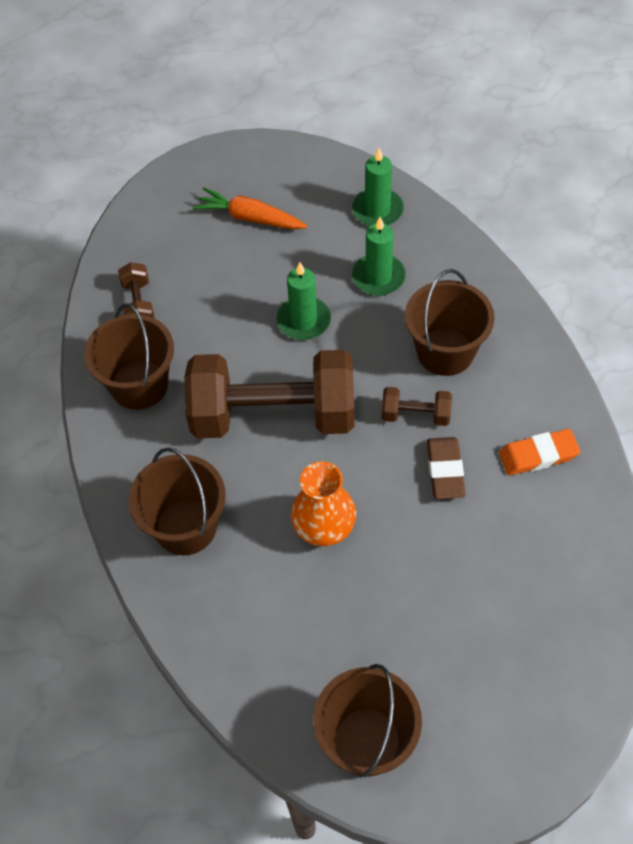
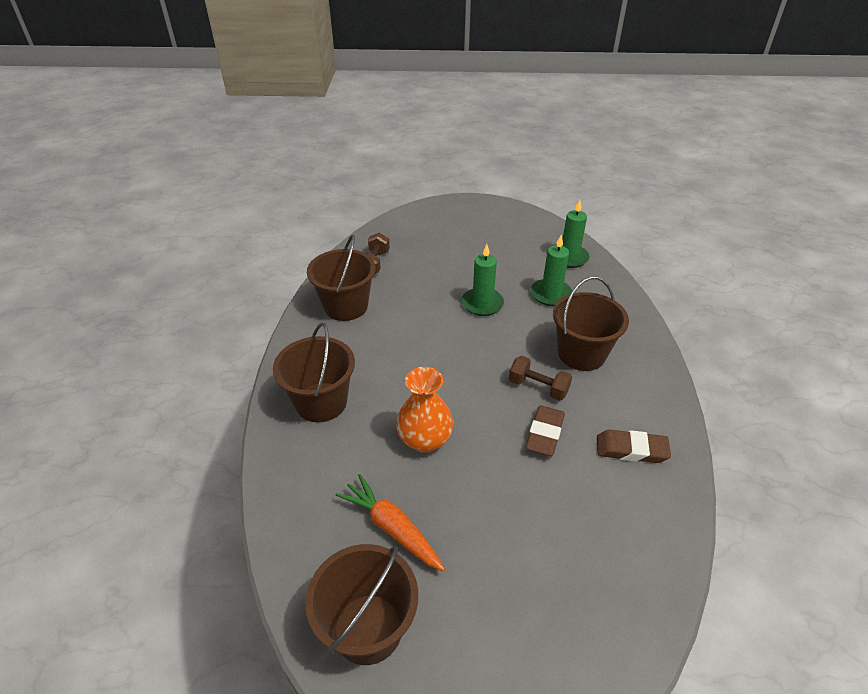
camera: 20 degrees right, 15 degrees down
(249, 218) = (476, 239): orange carrot -> orange carrot (391, 528)
(273, 416) = (428, 353): brown dumbbell -> none
(538, 455) = (631, 449): orange eraser -> brown eraser

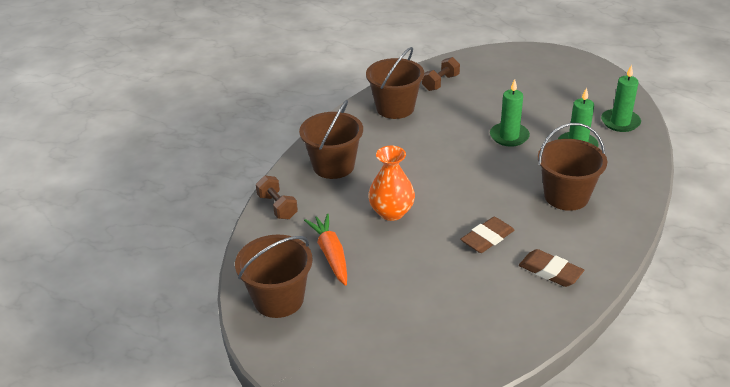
camera: 30 degrees right, 5 degrees down
(538, 387) = (508, 207): brown dumbbell -> brown dumbbell (277, 207)

